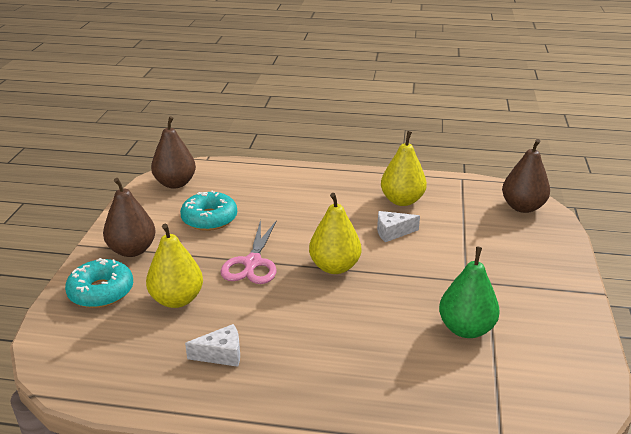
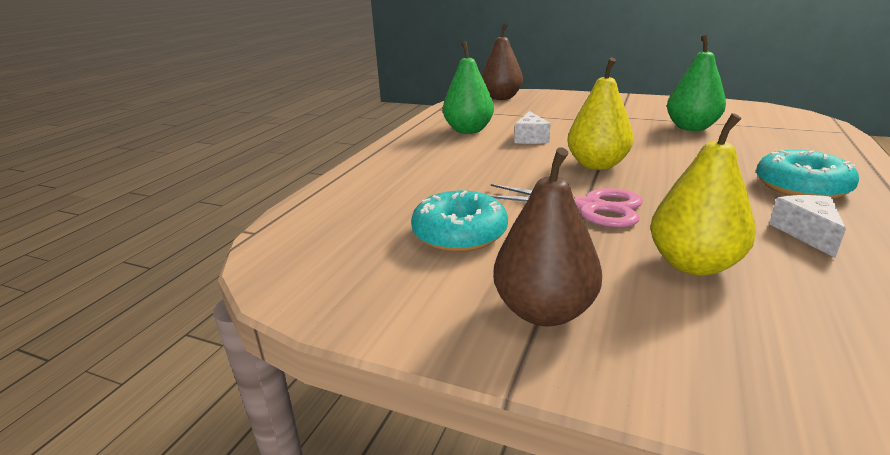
camera: 75 degrees left, 5 degrees down
(101, 291) = (693, 348): turquoise donut -> turquoise donut (801, 187)
(175, 183) = (316, 263): brown pear -> none
(402, 200) = (468, 130): yellow pear -> green pear

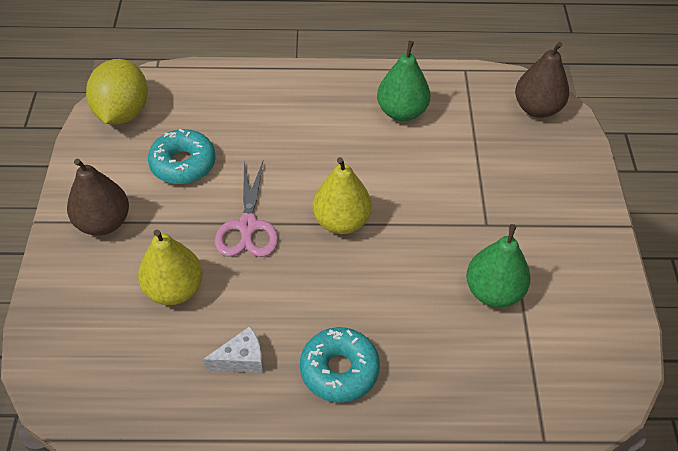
camera: 65 degrees right, 25 degrees up
(315, 268) = (122, 112): none -> yellow lemon
(530, 138) = (397, 162): white cheese -> none

